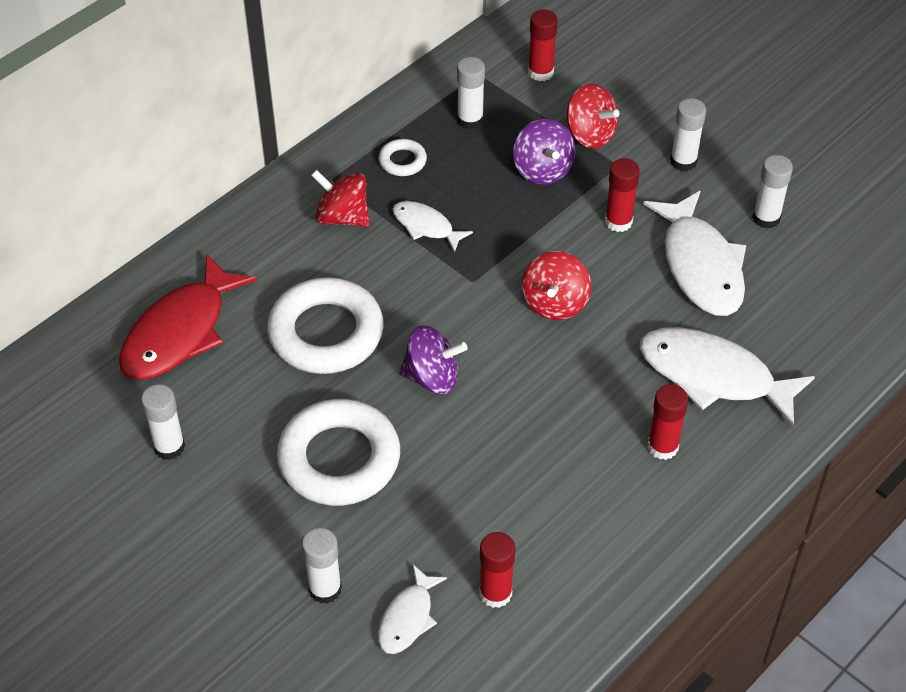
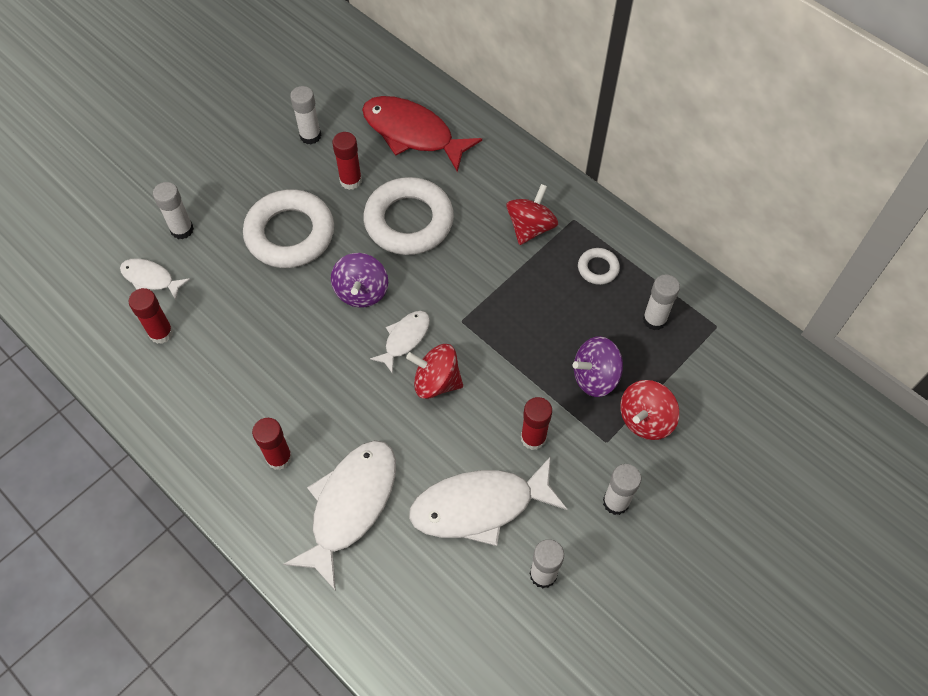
camera: 90 degrees right, 10 degrees up
(426, 226) = (522, 286): white fish -> white fish (405, 339)
(541, 72) = (726, 379): red glue stick -> red glue stick (351, 181)

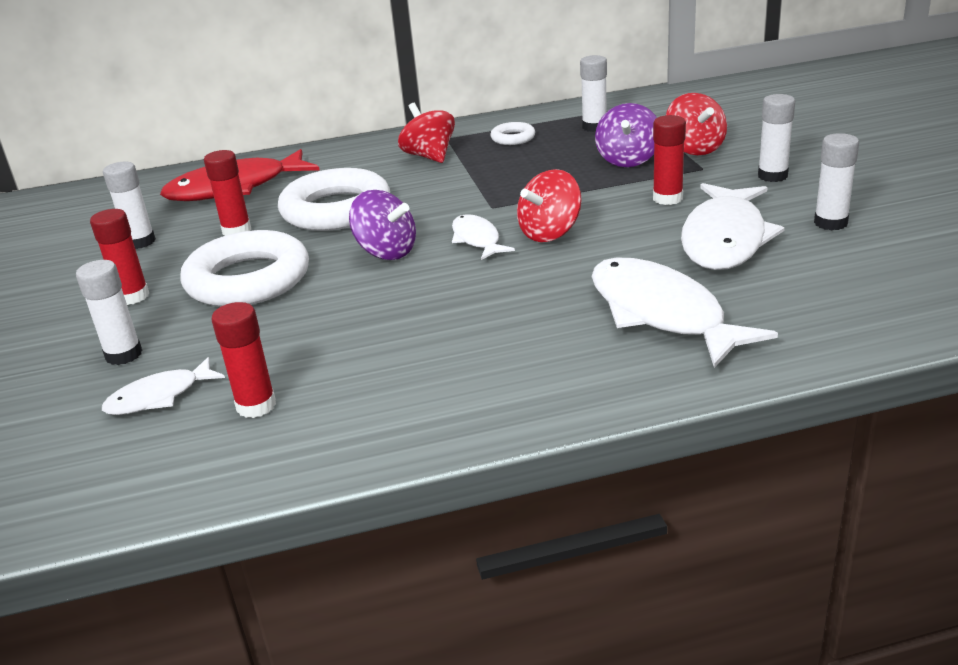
camera: 55 degrees left, 30 degrees down
(279, 458) = (550, 349): red glue stick -> red glue stick (132, 296)

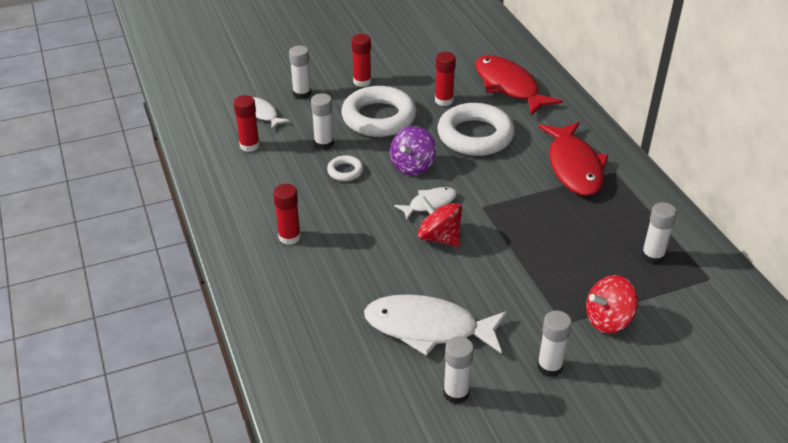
camera: 80 degrees right, 10 degrees up
(140, 242) = (428, 68): white glue stick -> white glue stick (324, 144)
(429, 156) = (574, 167): red spinning top -> red fish
(513, 138) = (619, 208): white ring -> white ring (345, 171)
(628, 160) = (577, 277): purple spinning top -> none
(662, 313) = (323, 291): white fish -> none
(667, 198) = (500, 299): red glue stick -> red glue stick (289, 237)

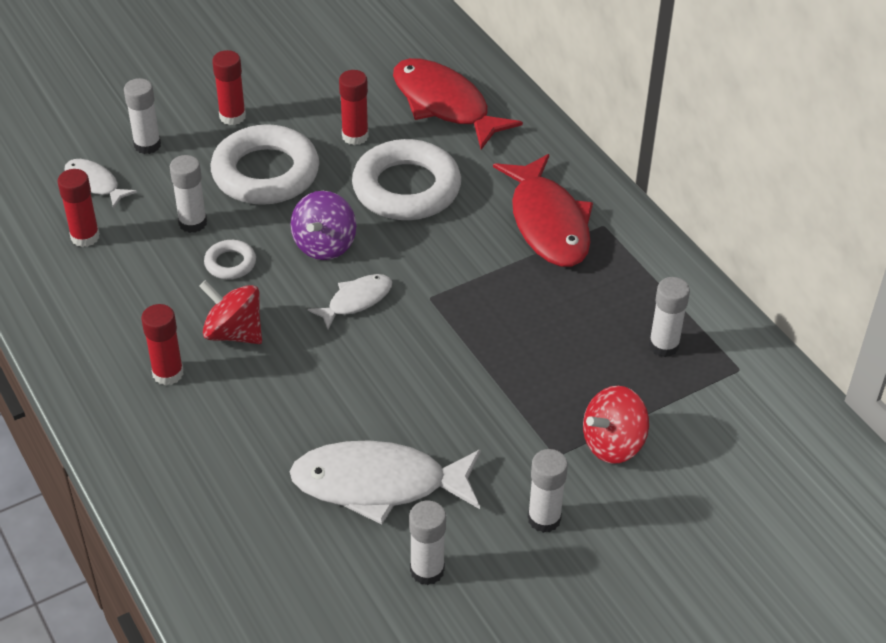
camera: 10 degrees left, 5 degrees up
(439, 237) = (376, 350): red spinning top -> red spinning top (234, 333)

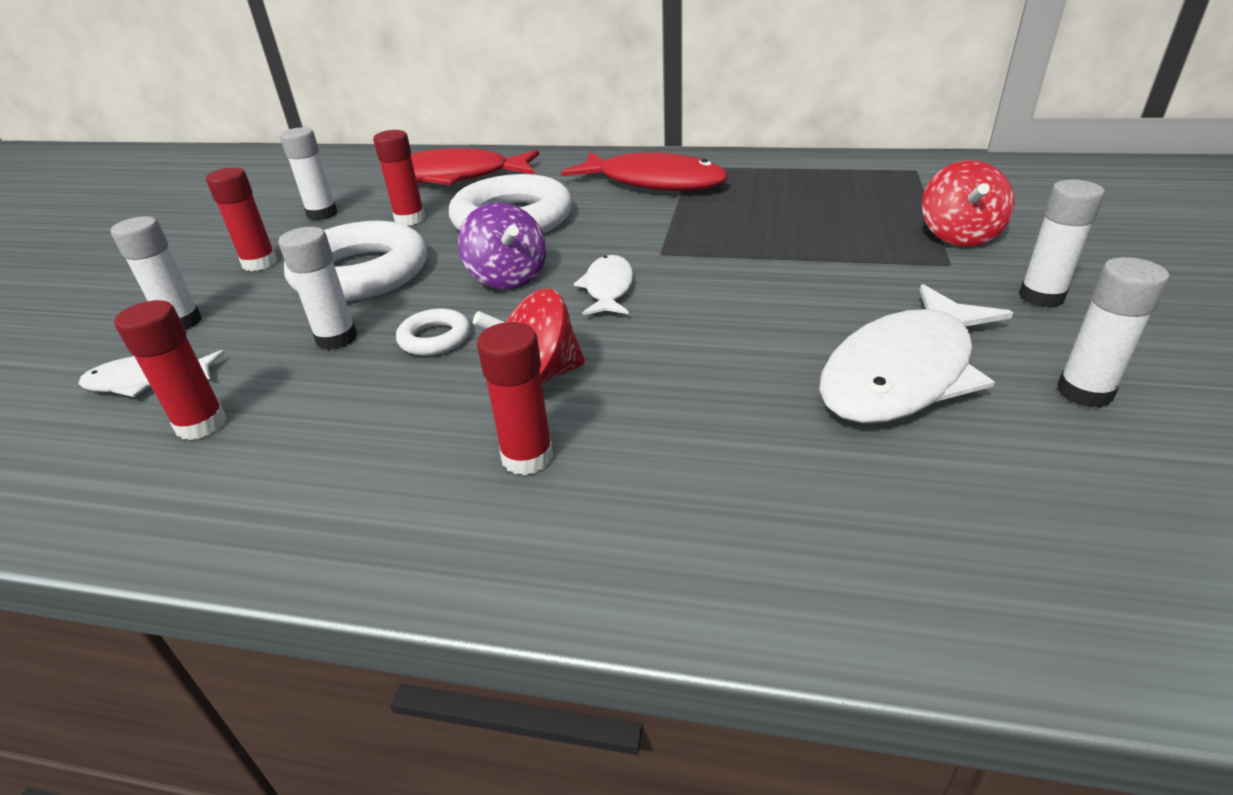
camera: 45 degrees left, 10 degrees down
(663, 346) = (856, 185): white glue stick -> white glue stick (322, 214)

